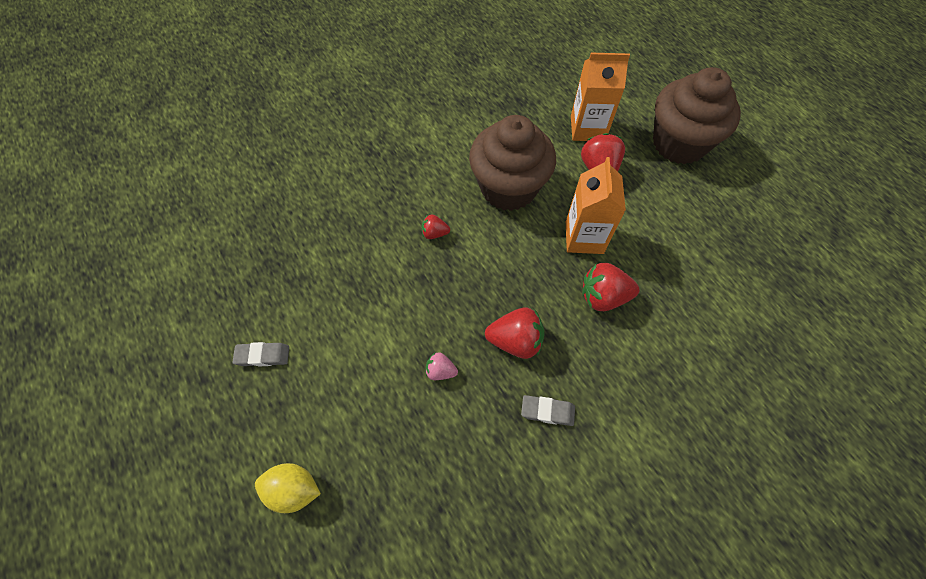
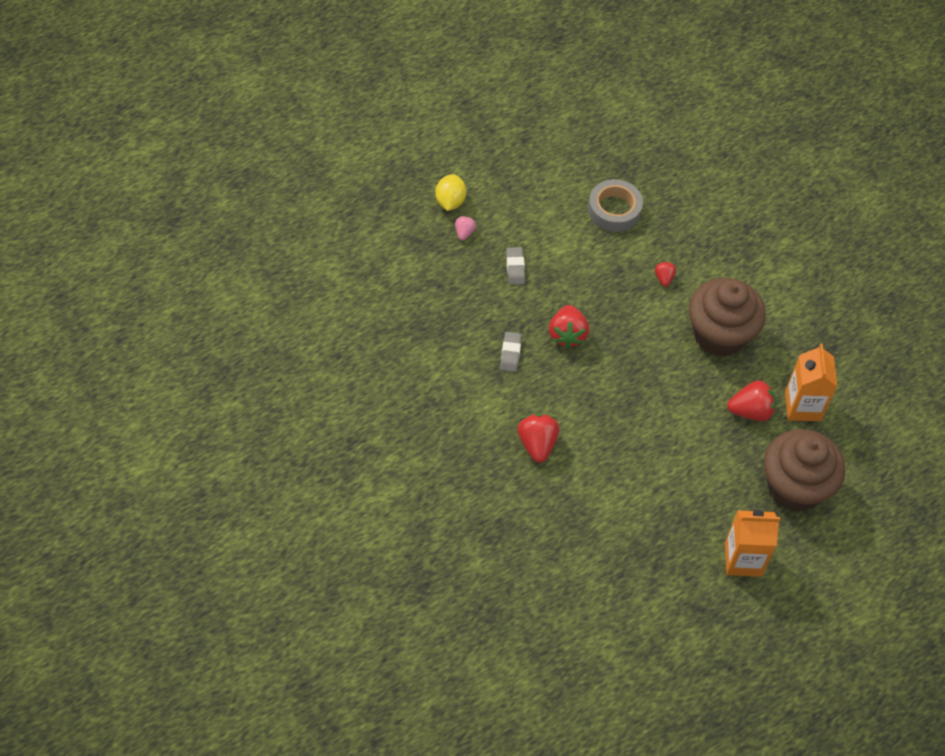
camera: 85 degrees right, 5 degrees down
(263, 355) = (545, 172): grey eraser -> grey eraser (515, 268)
(333, 278) = (614, 210): none -> grey tape
(440, 371) = (539, 284): pink strawberry -> pink strawberry (464, 233)
(584, 237) = (671, 392): orange carton -> orange carton (743, 559)
(603, 297) = (612, 401): red strawberry -> red strawberry (537, 444)

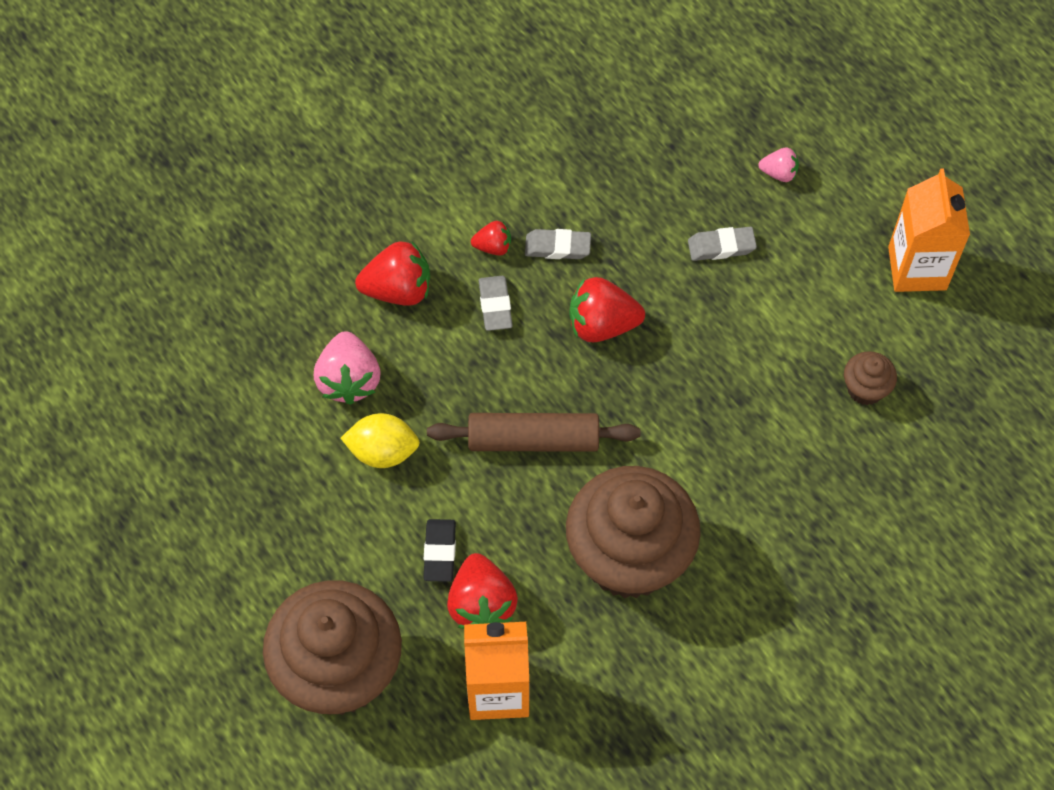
camera: 90 degrees right, 5 degrees up
(450, 201) = (837, 150): yellow lemon -> yellow lemon (383, 451)
(551, 391) = (495, 306): none -> grey eraser
(602, 475) = (349, 380): none -> pink strawberry
(614, 210) = (865, 389): grey tape -> brown cupcake
(645, 377) = (533, 440): none -> brown rolling pin
(664, 278) = (734, 468): red strawberry -> red strawberry (493, 247)
(718, 431) = (439, 552): none -> black eraser
(743, 559) = (206, 585): orange carton -> orange carton (917, 268)

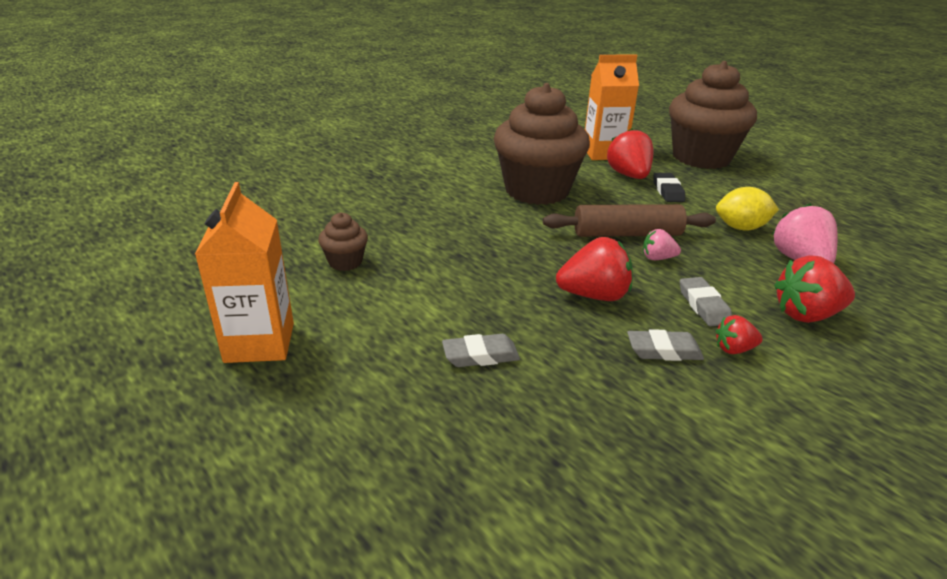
camera: 175 degrees right, 30 degrees down
(779, 173) = (406, 432): pink strawberry -> pink strawberry (657, 258)

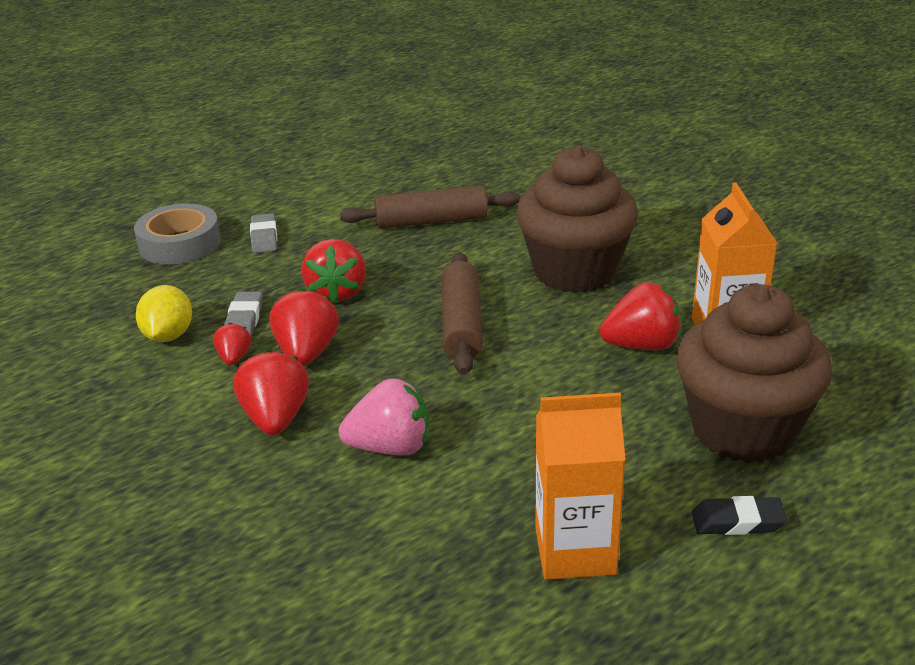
camera: 95 degrees right, 0 degrees up
(259, 342) = (303, 161): orange carton -> orange carton (575, 551)
(345, 262) = (409, 178): brown cupcake -> none
(448, 248) = (431, 221): none -> brown rolling pin
(497, 434) = (180, 243): none -> grey tape
(657, 258) = (404, 338): pink strawberry -> none
(668, 191) = (592, 373): black eraser -> black eraser (737, 522)
(703, 306) = (307, 353): grey eraser -> red strawberry
(741, 228) = (480, 417): yellow lemon -> yellow lemon (168, 336)

